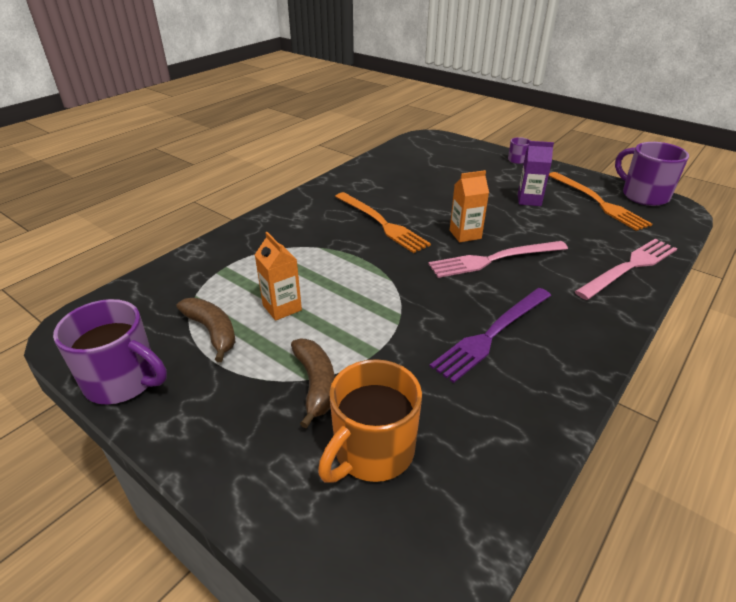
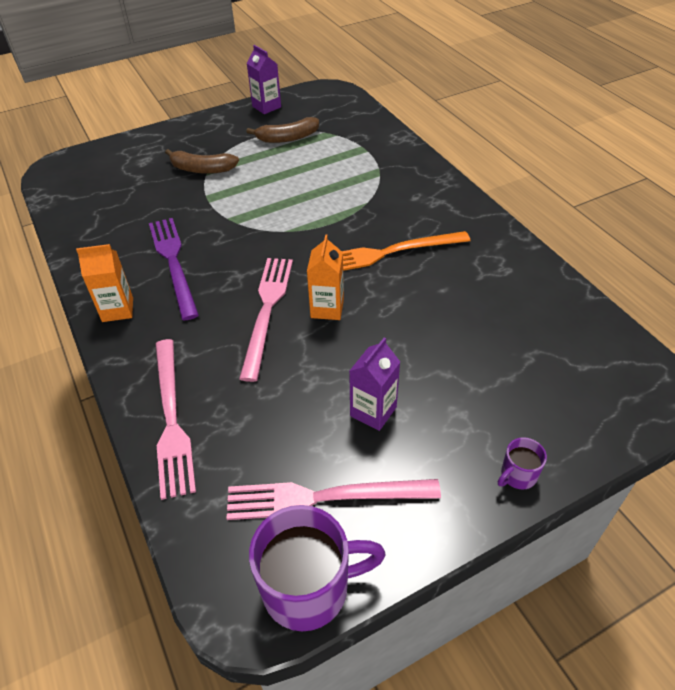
camera: 115 degrees right, 10 degrees up
(123, 381) = (266, 107): purple mug -> purple carton
(282, 307) = (291, 169): orange carton -> orange carton (117, 309)
(372, 451) = (134, 178): orange mug -> none
(598, 202) = (324, 497): orange fork -> pink fork

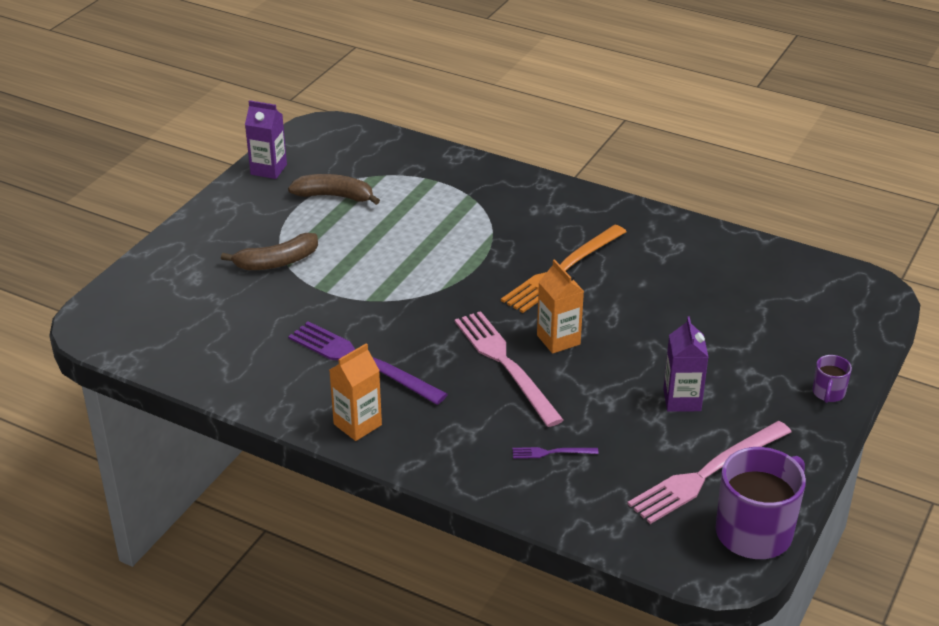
camera: 35 degrees left, 10 degrees down
(171, 419) = (521, 482): pink fork -> none
(221, 405) = (551, 453): none -> purple fork
(287, 138) = (334, 196): brown banana -> brown banana turned 120 degrees counterclockwise

